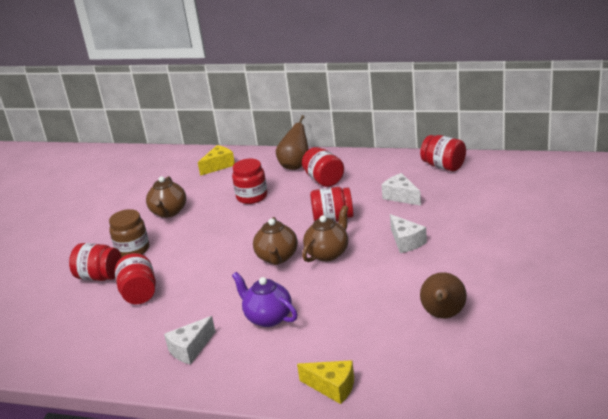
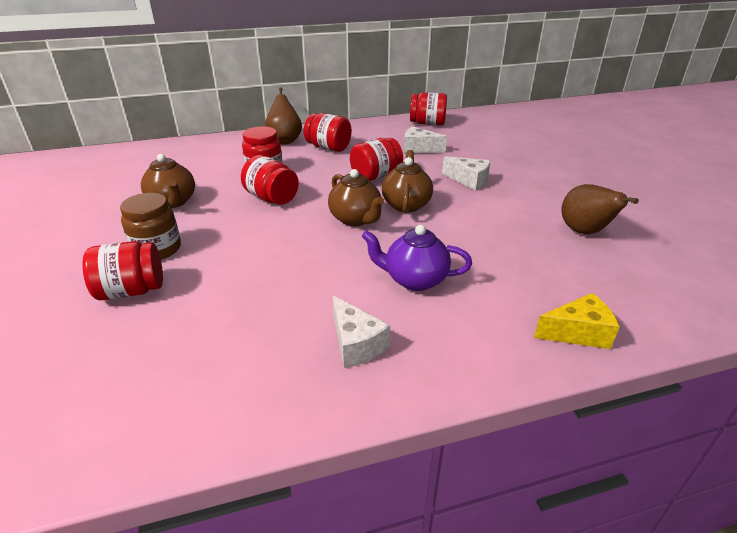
camera: 35 degrees left, 5 degrees up
(139, 293) = (214, 296): red jar -> red jar (272, 198)
(190, 349) = (356, 344): white cheese -> white cheese turned 45 degrees counterclockwise
(219, 166) = (196, 152): yellow cheese -> none

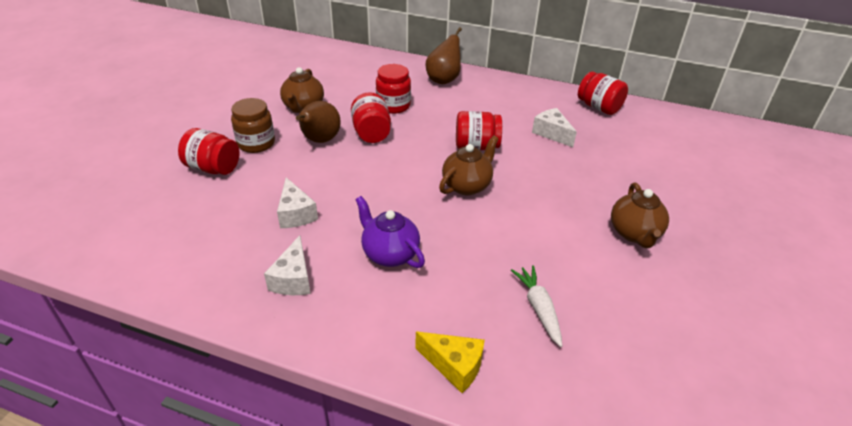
camera: 35 degrees right, 5 degrees up
(328, 148) = (471, 101): red jar -> none
(356, 219) = (410, 181): brown teapot -> brown teapot (634, 233)
(469, 181) = (555, 187): white cheese -> white cheese (295, 214)
(571, 261) = (538, 308): none -> white carrot
(584, 232) = (594, 290): brown pear -> brown pear (320, 140)

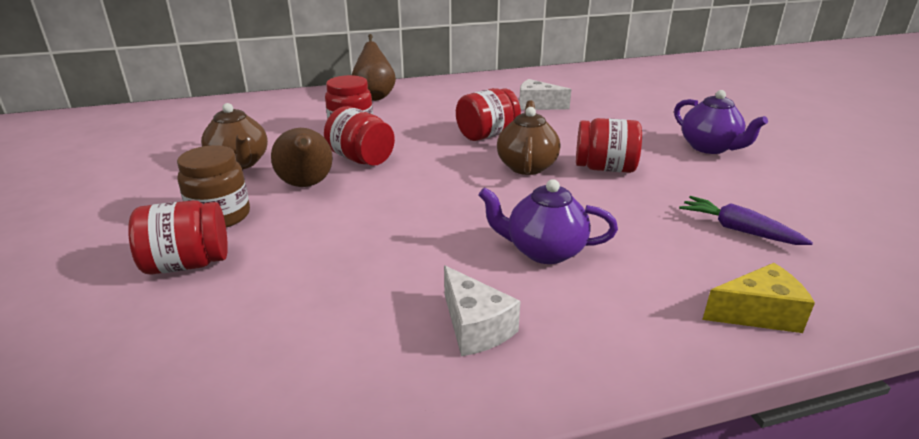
camera: 35 degrees left, 10 degrees down
(295, 214) = (379, 262): white cheese -> none
(538, 308) = (738, 230): white carrot -> purple carrot
(599, 107) = (545, 78): red jar -> red jar (605, 168)
(634, 233) = (709, 147): brown teapot -> purple teapot

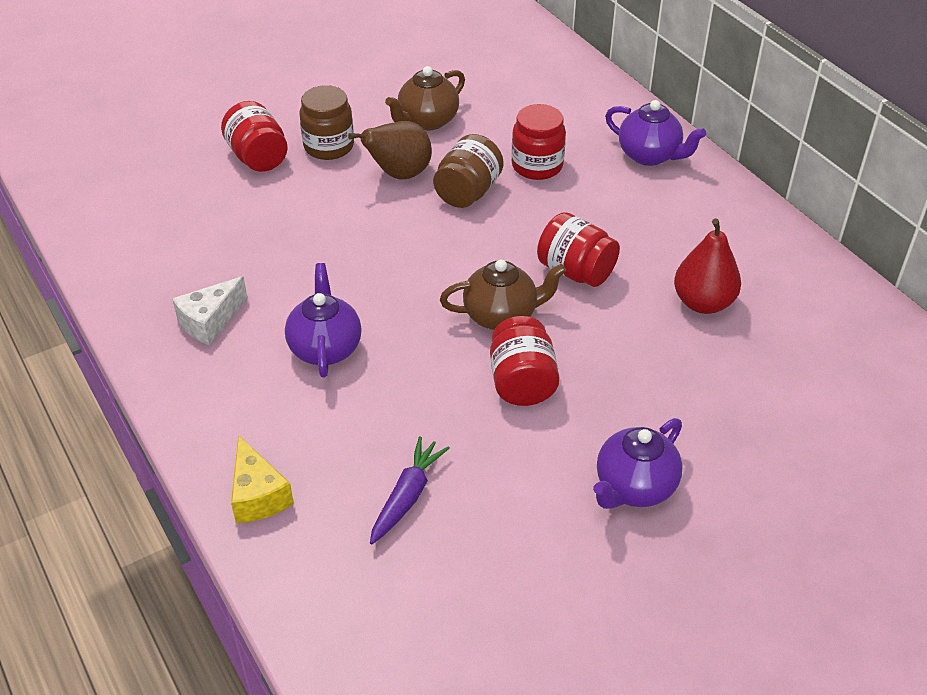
camera: 75 degrees right, 15 degrees up
(361, 159) = (468, 192): red jar -> brown jar
(374, 97) = (649, 155): brown pear -> purple teapot
(537, 105) = (703, 303): white cheese -> red pear

